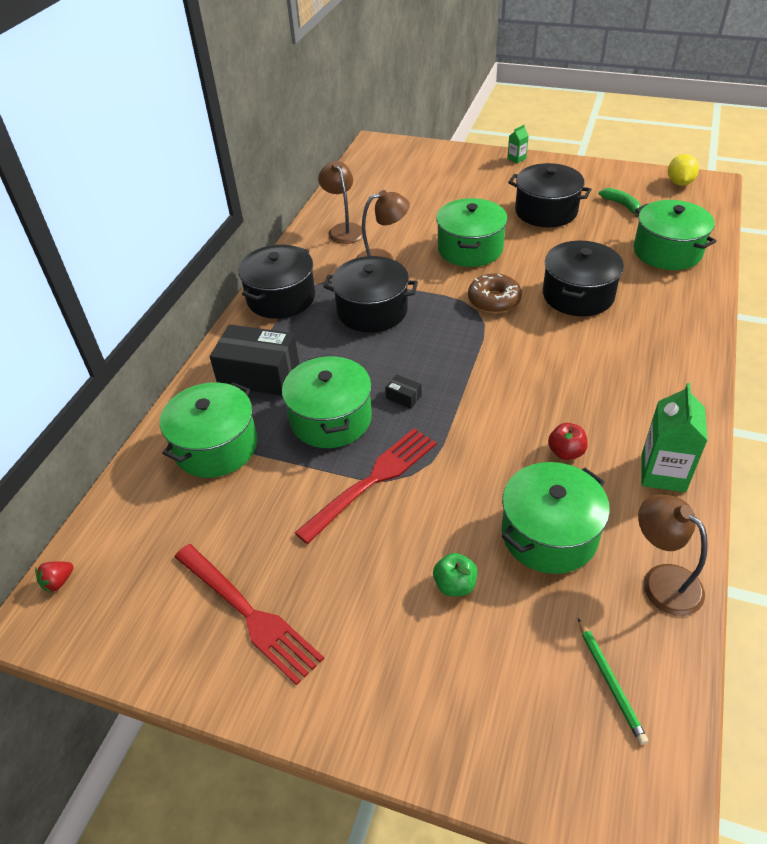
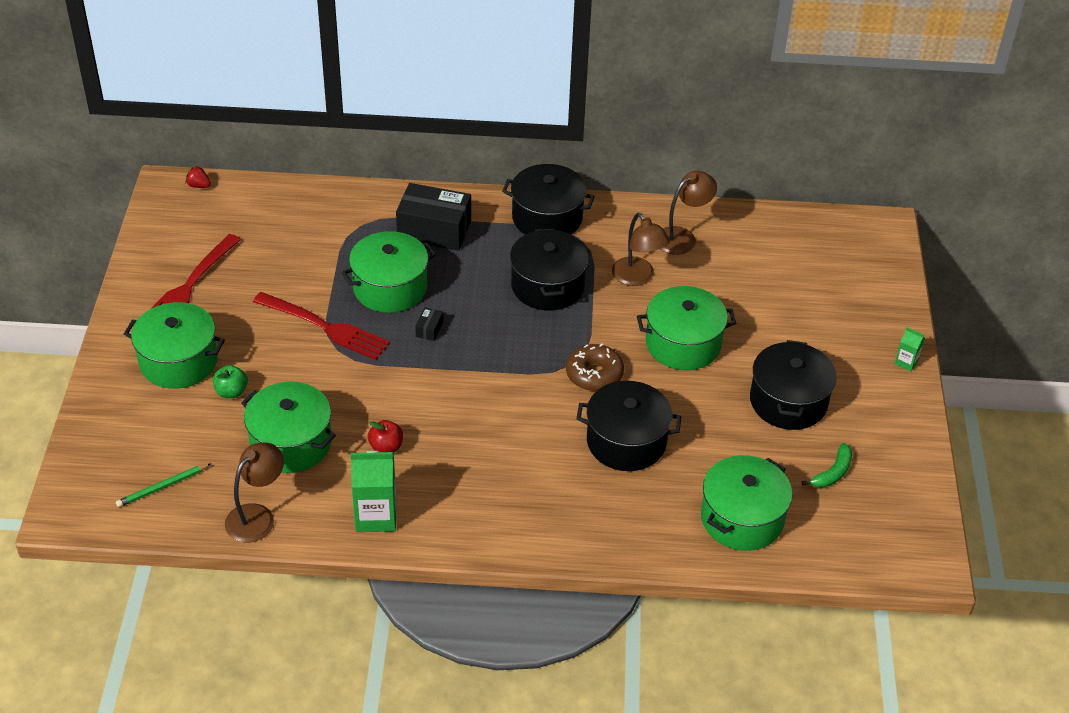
camera: 70 degrees right, 0 degrees up
(216, 446) = (342, 227): green pot -> green pot (178, 361)
(259, 374) = (434, 230): black box -> black box turned 75 degrees counterclockwise
(679, 183) = (916, 531): yellow lemon -> none

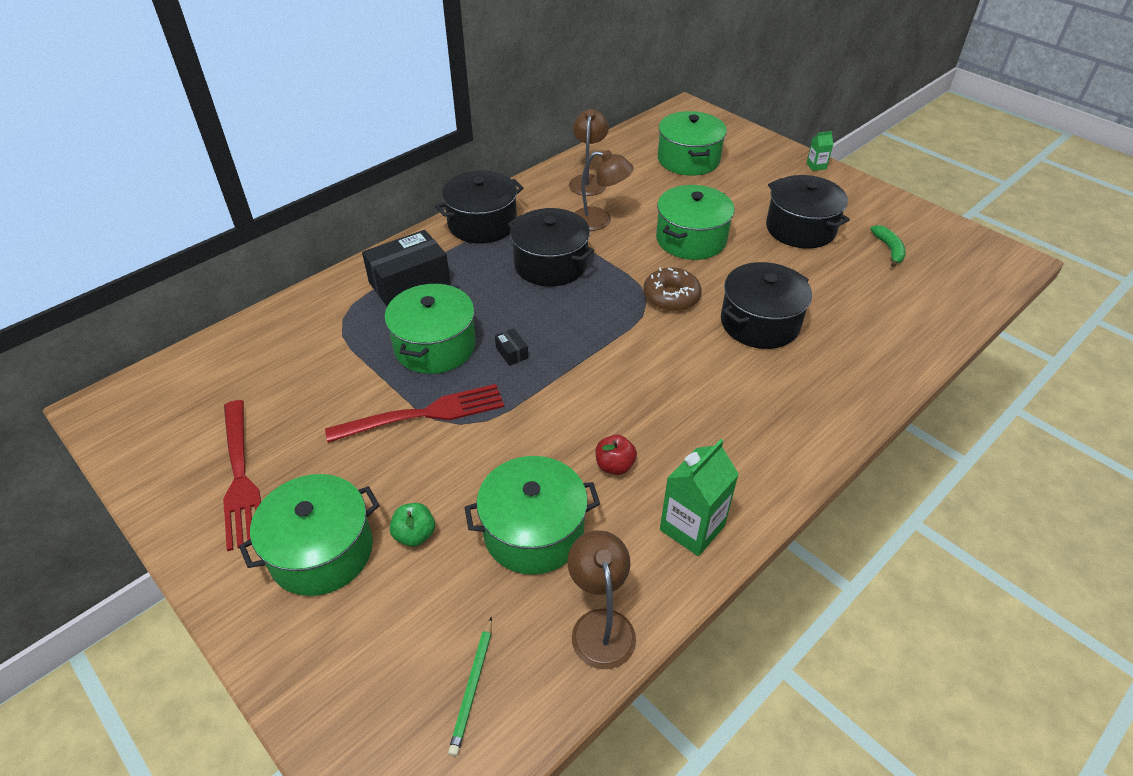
camera: 45 degrees left, 0 degrees up
(199, 185) = (135, 387): red strawberry -> none
(742, 518) = (896, 314): green pot -> green pot (688, 159)

